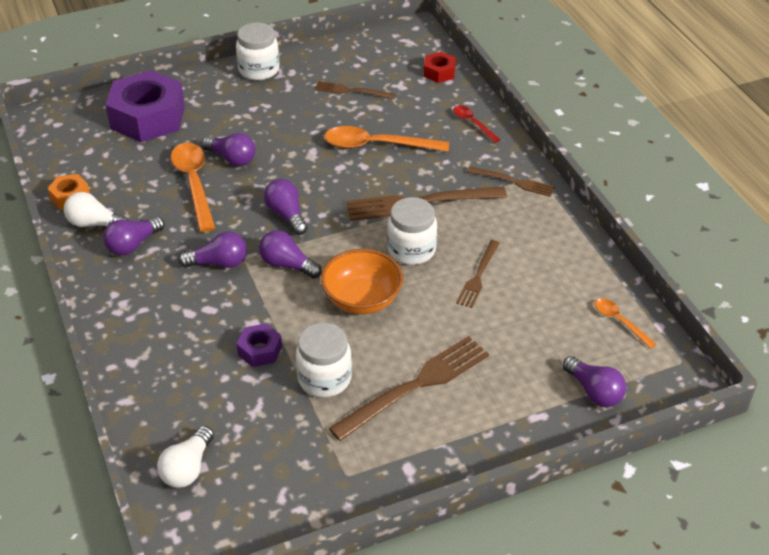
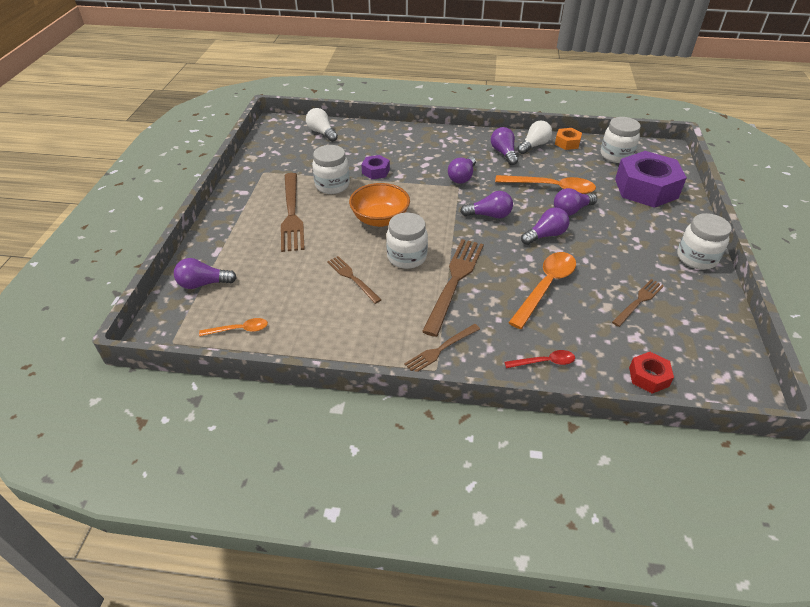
camera: 120 degrees right, 0 degrees up
(81, 151) = (616, 155): none -> white jar
(287, 265) = (438, 201): purple light bulb -> purple light bulb (545, 235)

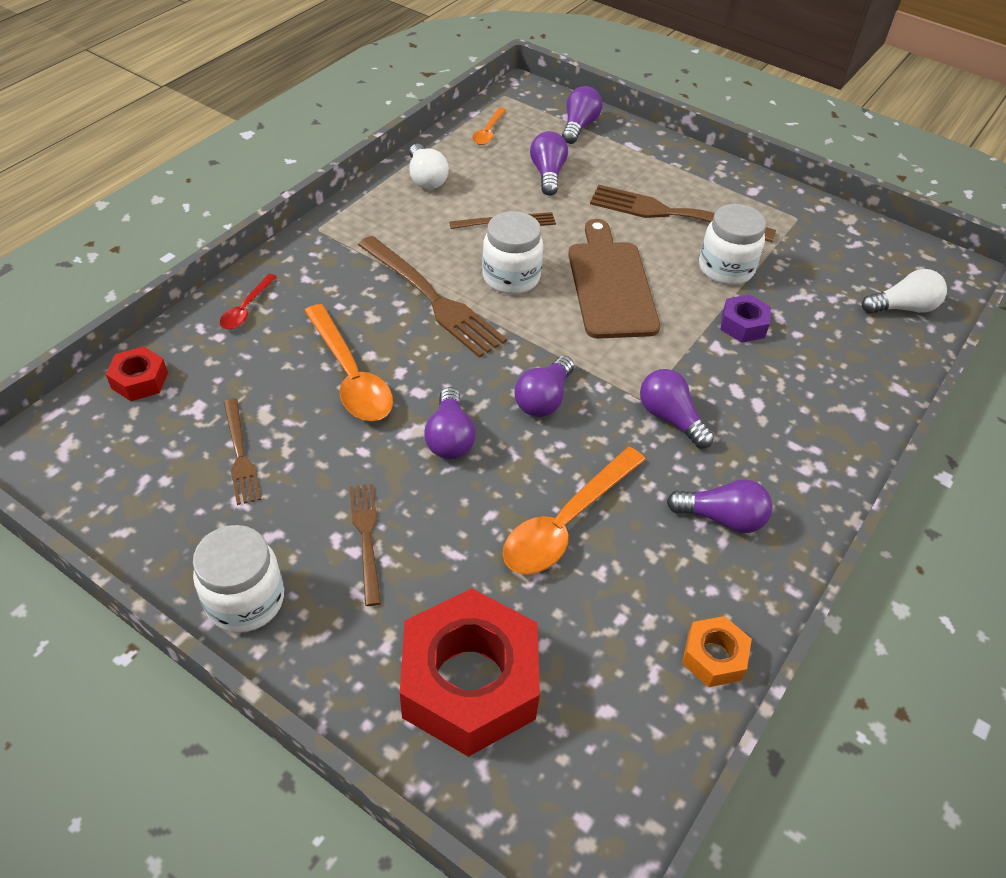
camera: 115 degrees right, 5 degrees up
(380, 219) = (610, 284): orange bowl -> brown cutting board
(440, 349) = (340, 243): brown fork -> brown fork (366, 537)
(534, 145) = (730, 586): white light bulb -> white light bulb (426, 178)
(571, 210) = (485, 510): purple light bulb -> purple light bulb (547, 174)
(616, 155) = (616, 721): white jar -> none
(646, 188) = (469, 682): purple nut -> red nut

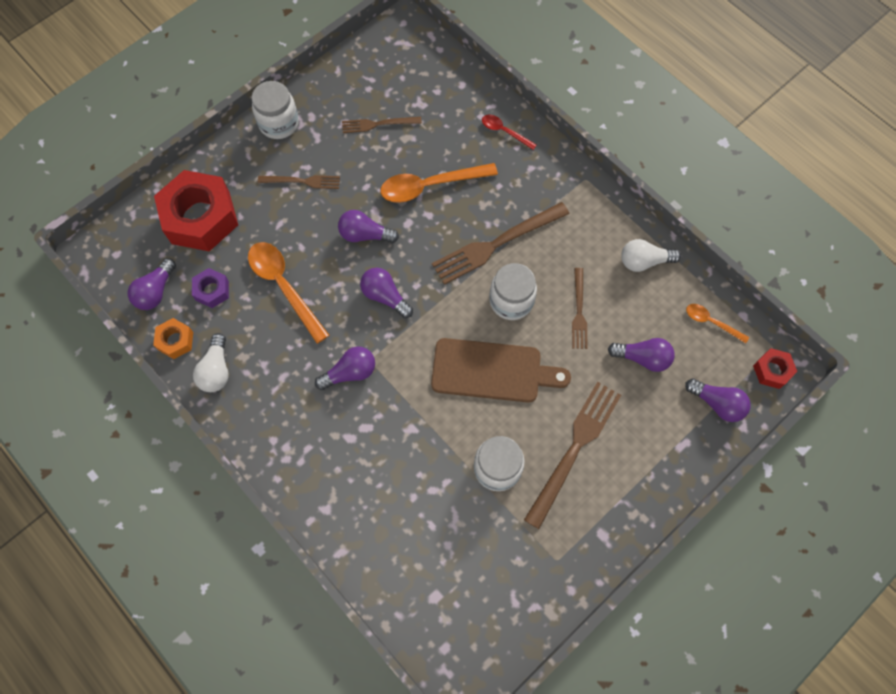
camera: 105 degrees right, 20 degrees up
(140, 380) = (449, 75): red nut -> red nut (772, 370)
(722, 518) = (263, 378): purple light bulb -> purple light bulb (156, 291)
(743, 325) = (430, 457): purple nut -> purple nut (212, 290)
(902, 308) = (426, 601): white light bulb -> white light bulb (216, 370)

